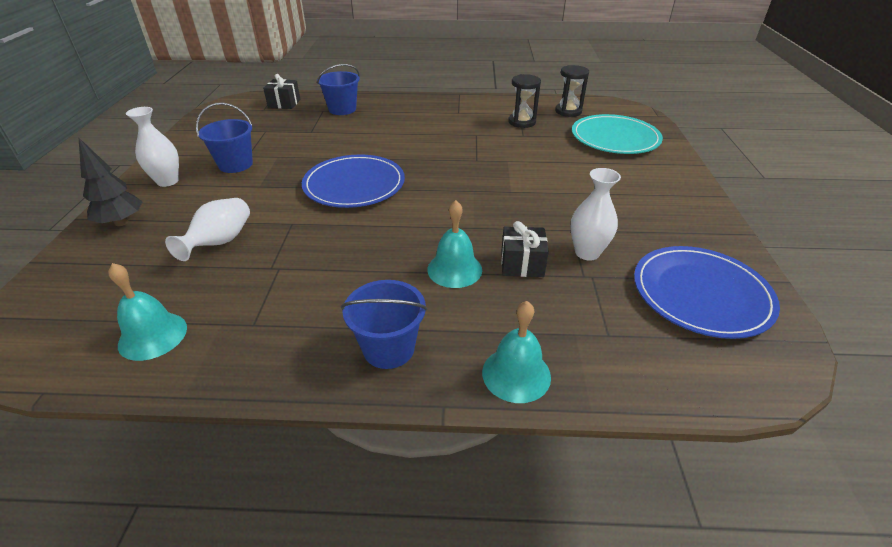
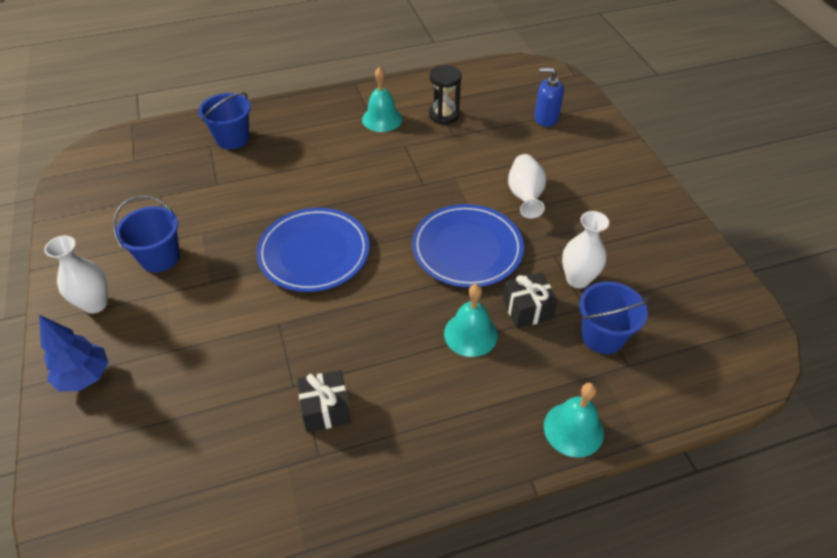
camera: 20 degrees left, 10 degrees up
(121, 222) = (85, 377): black tree -> blue tree
(152, 335) = (229, 501): turquoise bell -> turquoise bell (382, 119)
(220, 242) = (218, 370): white vase -> white vase (525, 196)
(284, 103) = (154, 144): black gift -> black gift (326, 409)
(388, 348) = (457, 439): blue bucket -> blue bucket (602, 336)
(568, 111) = (484, 87): black hourglass -> none
(615, 138) = (546, 118): turquoise plate -> blue soap dispenser
(701, 294) = (684, 299): blue plate -> blue plate (467, 248)

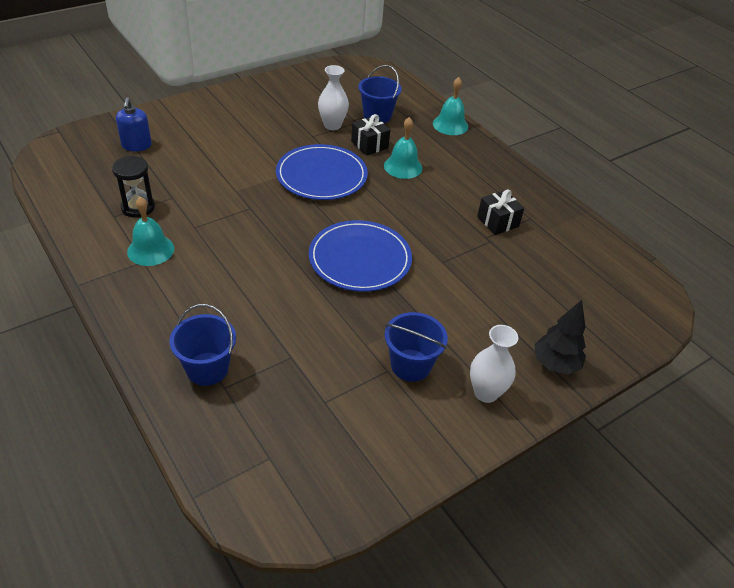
camera: 110 degrees left, 5 degrees down
(85, 377) = (555, 364): blue tree -> black tree
(525, 196) = (250, 151): white vase -> none

